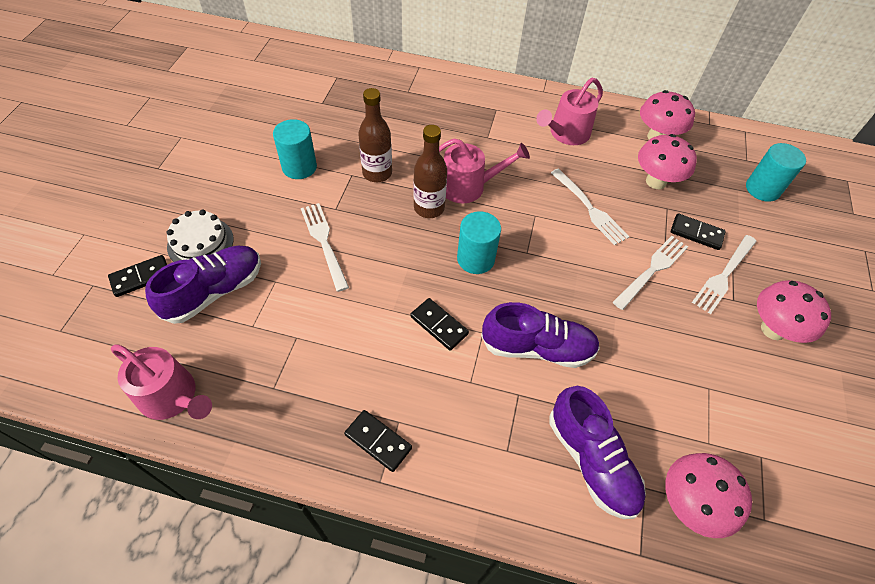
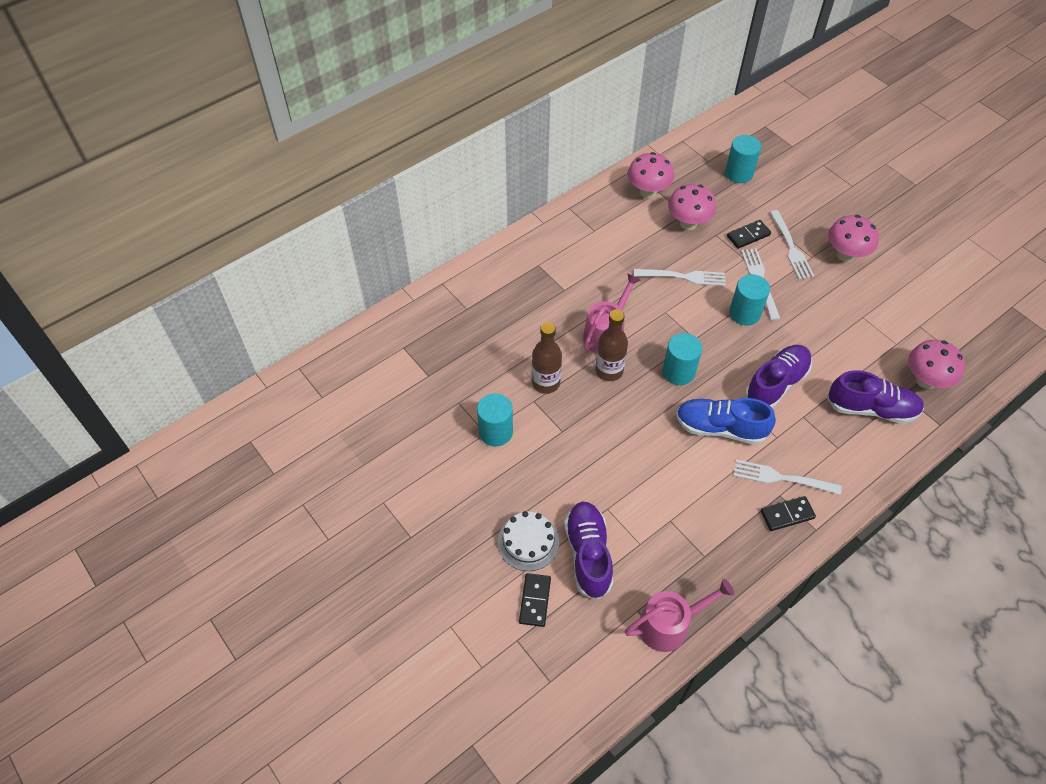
camera: 50 degrees left, 0 degrees up
(324, 242) = (592, 457): white fork -> white fork (782, 478)
(439, 325) = (720, 428): black domino -> blue shoe
(566, 133) = (601, 240): pink watering can -> none
(598, 277) = (744, 313): none -> turquoise cylinder

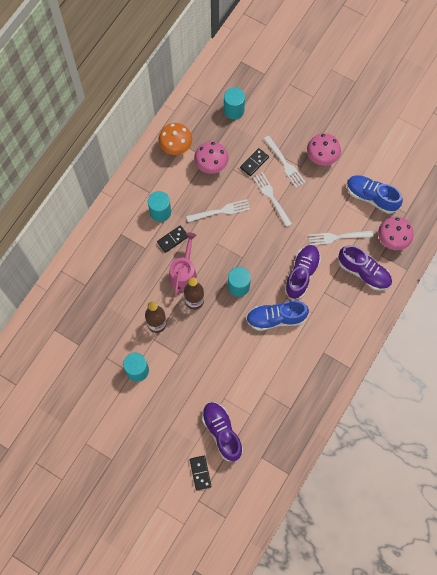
camera: 20 degrees left, 15 degrees up
(528, 542) = (183, 437): white cake -> none
(648, 192) = (176, 147): pink mushroom -> orange mushroom
(669, 625) = (282, 459): pink watering can -> none
(744, 313) = (268, 227): turquoise cylinder -> turquoise cylinder (160, 212)
(782, 478) = (321, 340): white fork -> white fork (337, 237)
(787, 515) = (331, 364): black domino -> black domino (172, 239)
(871, 409) = (364, 272): purple shoe -> purple shoe turned 45 degrees clockwise
(906, 319) = (371, 197): none -> blue shoe

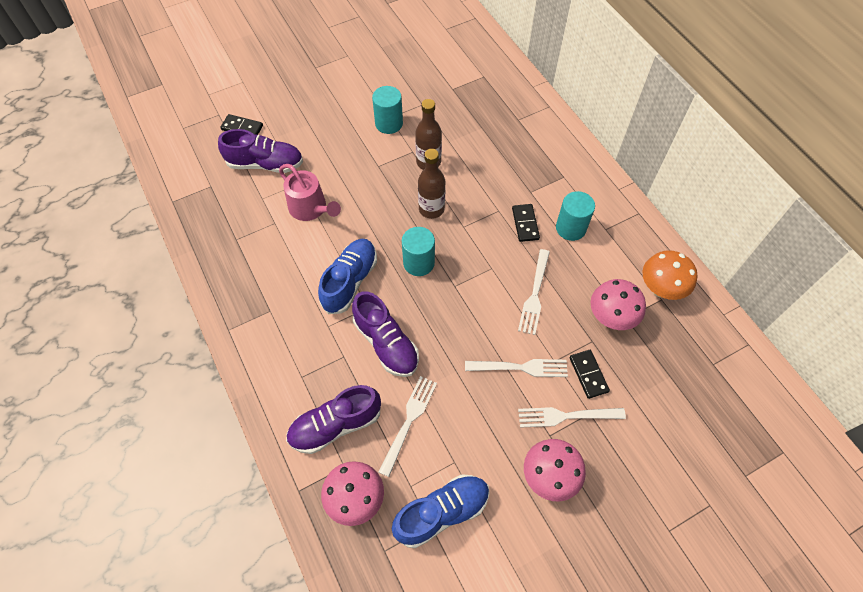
camera: 120 degrees right, 10 degrees down
(184, 273) = (473, 215): pink watering can -> pink watering can (310, 208)
(234, 110) = (692, 393): turquoise cylinder -> none

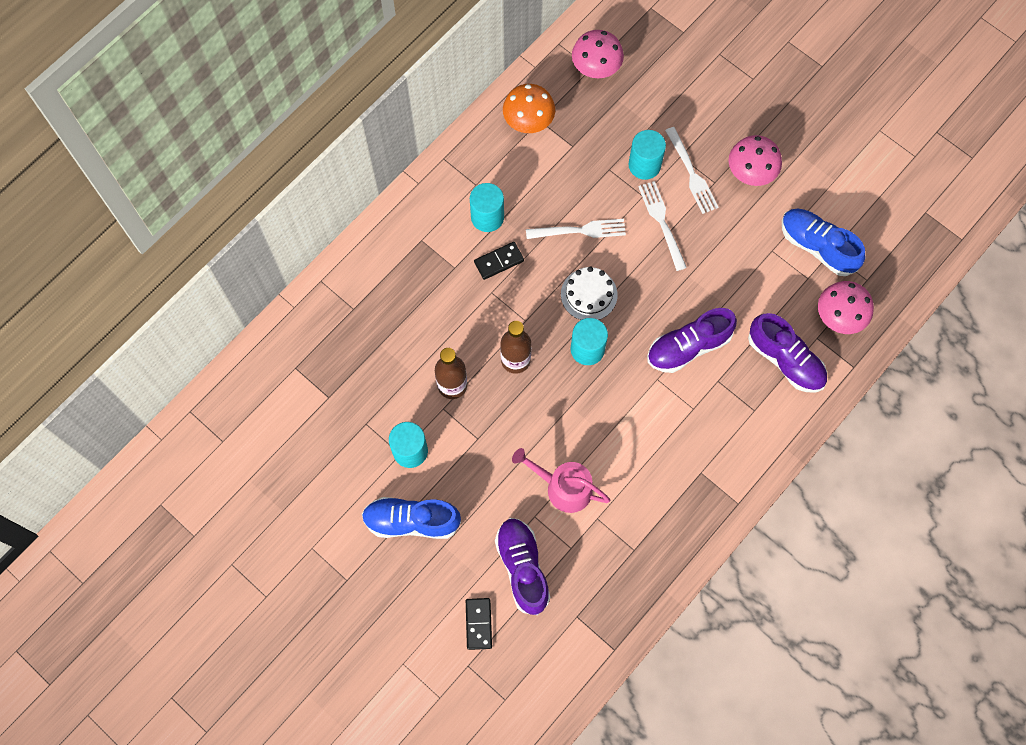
camera: 110 degrees left, 10 degrees up
(310, 208) = (563, 488): pink watering can -> pink watering can turned 90 degrees counterclockwise
(350, 281) = (636, 408): blue shoe -> blue shoe (411, 521)
(386, 343) = (688, 347): purple shoe -> purple shoe turned 150 degrees counterclockwise
(409, 421) = (753, 299): white fork -> none
(469, 281) = (589, 294): none -> white cake
(588, 374) = (644, 165): black domino -> turquoise cylinder
(611, 317) = (577, 159): pink mushroom -> pink mushroom (596, 69)

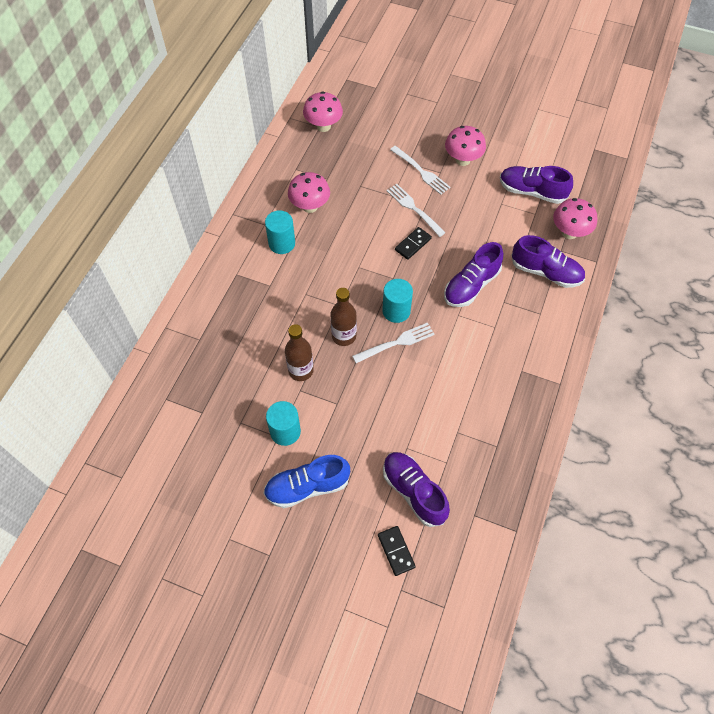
camera: 20 degrees left, 10 degrees down
(499, 261) = (303, 271): black domino -> black domino (413, 244)
(528, 123) = (288, 173): orange mushroom -> none
(538, 178) = (310, 206): none -> pink mushroom
(563, 488) = (421, 418): pink watering can -> none
(580, 230) = (355, 232): white fork -> white fork (396, 343)
(589, 294) = (381, 272): white cake -> none
(644, 165) = (385, 176): turquoise cylinder -> none
(817, 246) = (531, 191): blue shoe -> purple shoe

